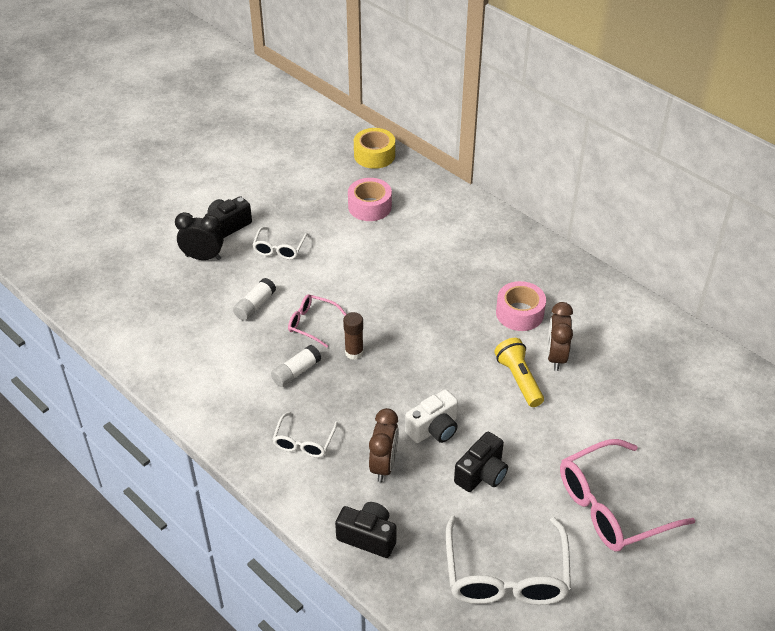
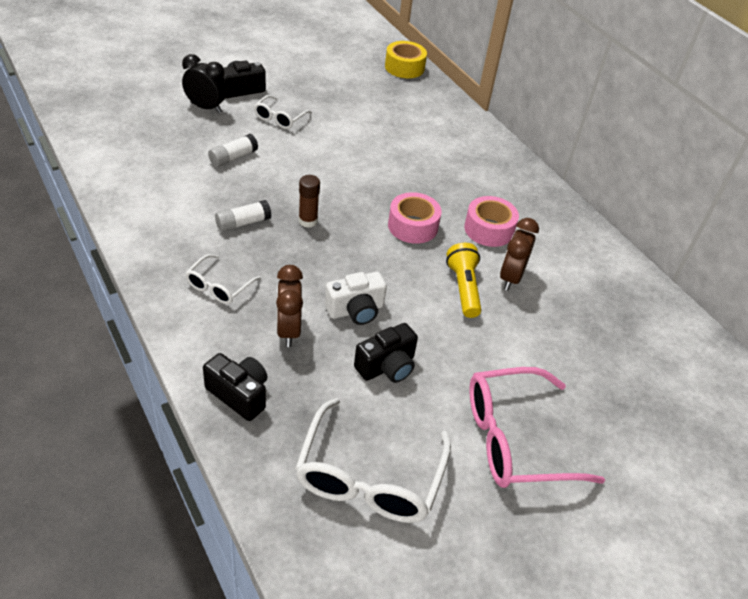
camera: 10 degrees right, 0 degrees up
(312, 323) = (279, 186): pink glasses -> none
(369, 206) = (381, 105): pink tape -> pink tape (413, 226)
(384, 465) = (288, 330): brown clock -> brown clock turned 150 degrees clockwise

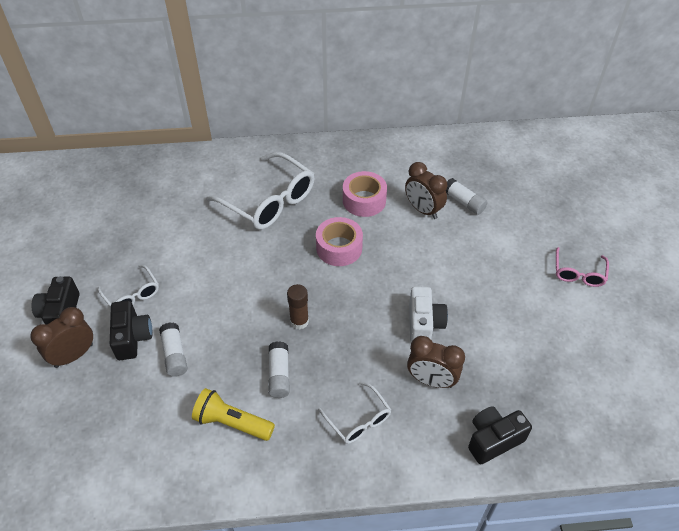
camera: 60 degrees left, 5 degrees up
(206, 108) = (74, 355): black clock -> brown clock
(369, 477) = (594, 374): white glasses -> white glasses (269, 201)
(387, 366) = (491, 324): black camera -> black camera (132, 337)
(404, 67) = (111, 169): yellow tape -> none
(463, 288) = (424, 243): yellow flashlight -> yellow flashlight (232, 422)
(515, 439) = (578, 273): pink glasses -> pink glasses, size x0.53
(549, 310) = (464, 202): none -> white glue stick

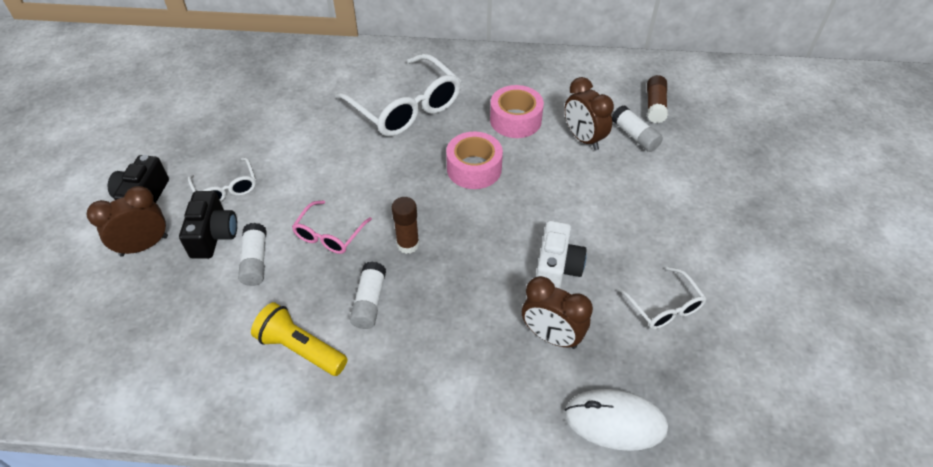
camera: 10 degrees right, 0 degrees up
(358, 420) = (451, 369): white glasses -> white glasses (664, 306)
(475, 174) = (655, 106): none -> brown glue stick
(493, 440) = (615, 421): black camera -> white mouse
(578, 273) = (763, 236): pink glasses -> pink glasses (329, 235)

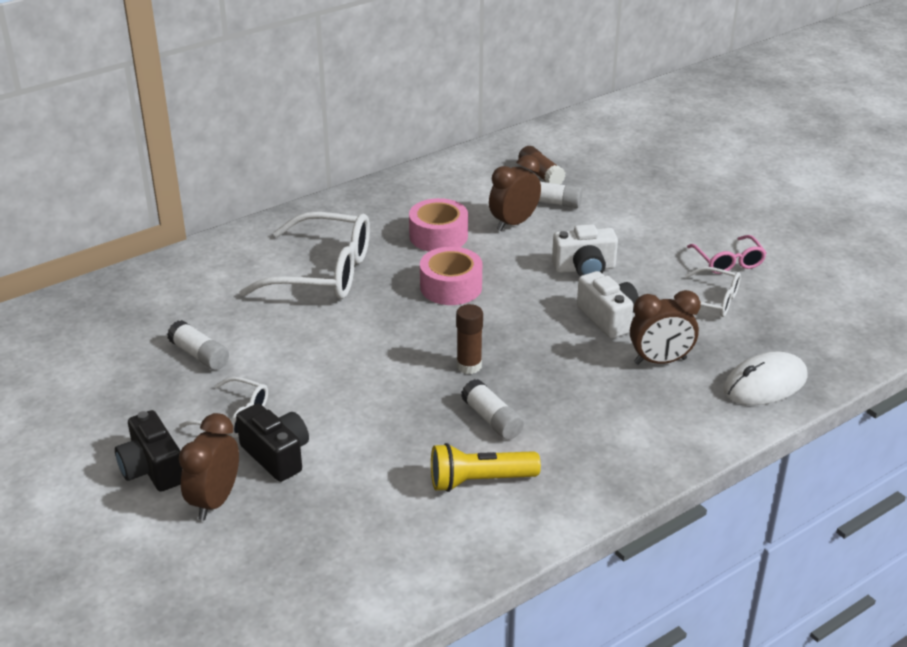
camera: 40 degrees left, 15 degrees down
(255, 261) = (347, 450): white glue stick -> white glue stick (199, 355)
(329, 235) = (389, 396): pink glasses -> pink glasses (728, 262)
(583, 139) = (514, 223): brown clock -> brown clock turned 120 degrees clockwise
(591, 211) = (584, 268): none -> white camera

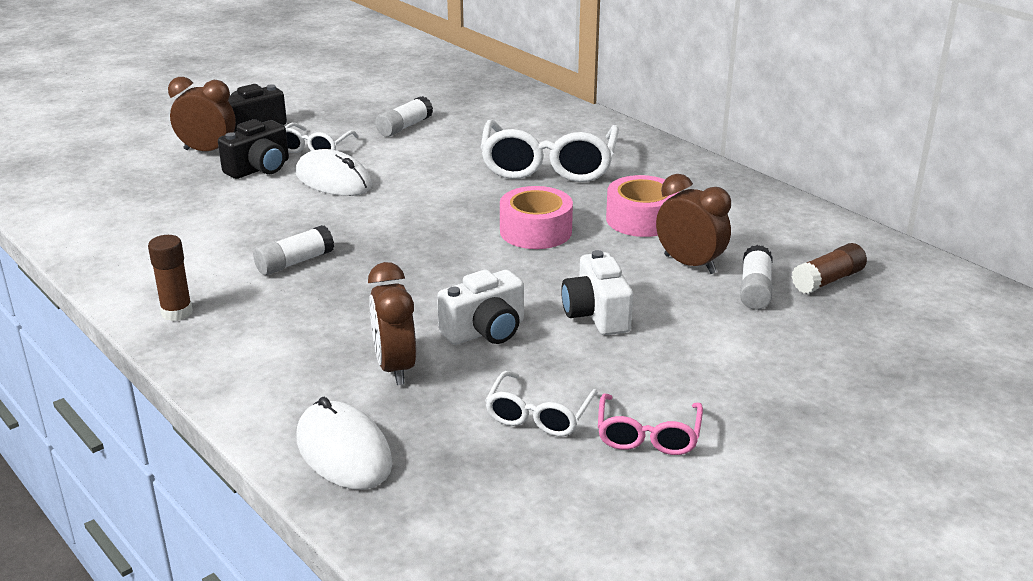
camera: 85 degrees right, 5 degrees down
(319, 401) = (333, 180): none -> white mouse
(469, 366) = (387, 247): brown glue stick -> brown glue stick (177, 312)
(479, 481) = (201, 259): yellow flashlight -> none
(728, 262) = (648, 435): pink glasses -> pink glasses turned 60 degrees counterclockwise

